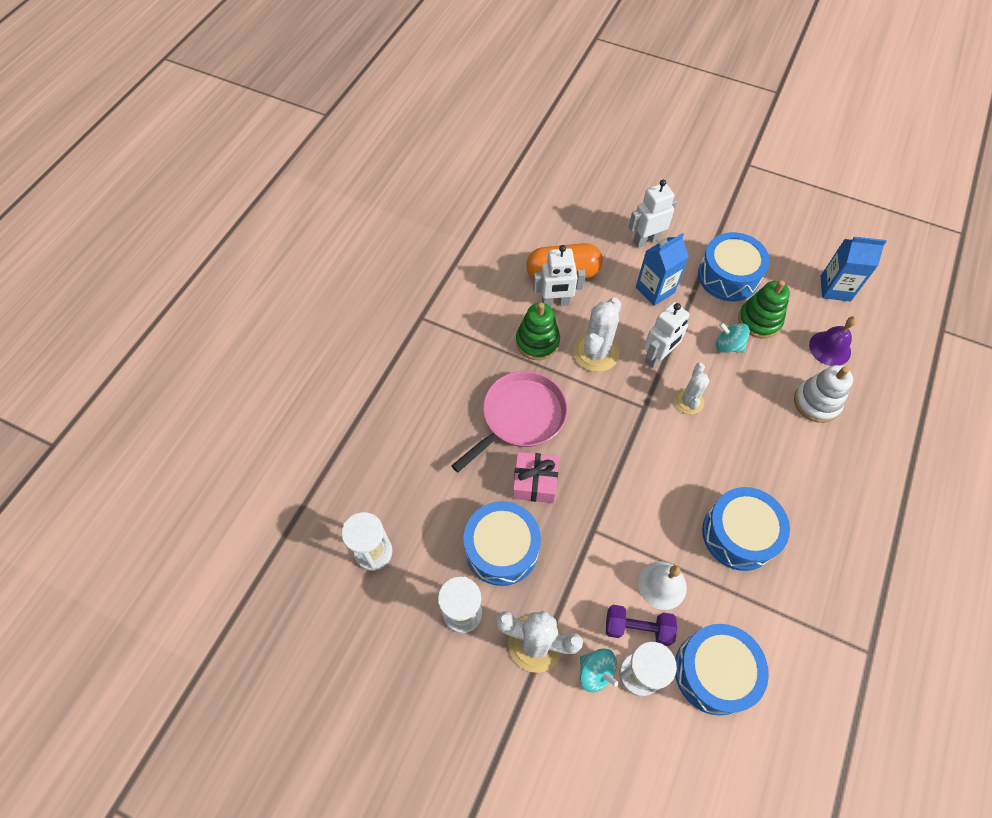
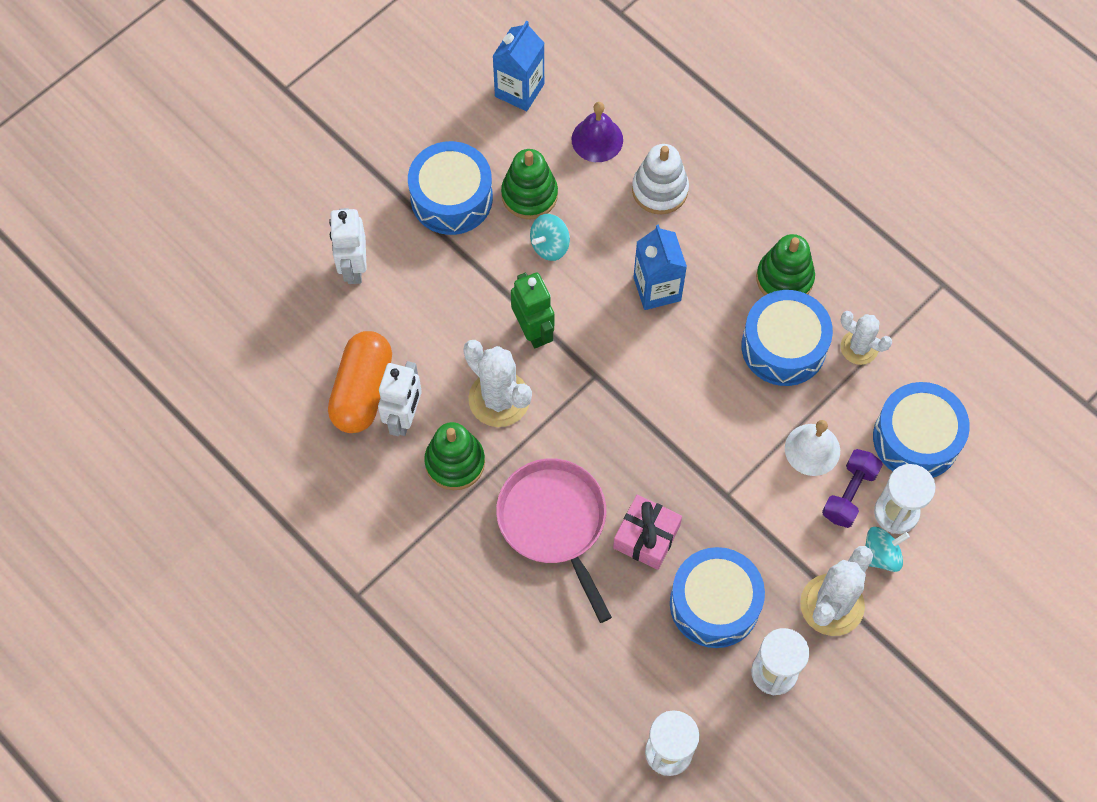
camera: 70 degrees left, 5 degrees up
(655, 290) = (436, 291): blue carton -> blue carton (657, 289)
(658, 356) = (533, 330): white robot -> green robot
(688, 401) = (606, 323): white cactus -> white cactus (859, 347)
(797, 516) = (784, 278): none -> green stacking toy

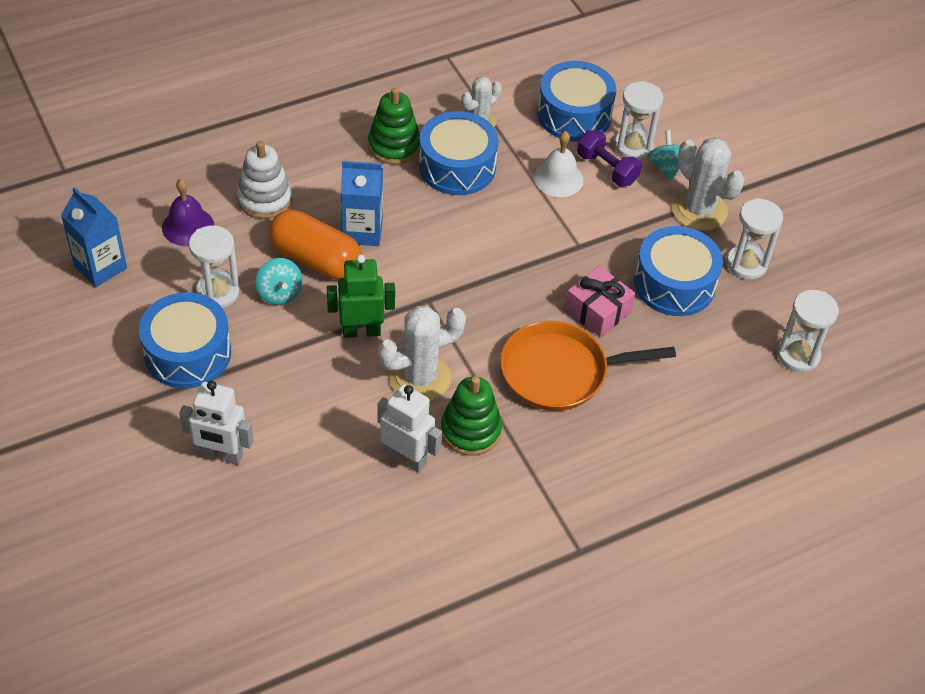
camera: 75 degrees left, 15 degrees down
(362, 391) = (362, 485): orange capsule -> orange capsule (315, 259)
(529, 195) = (218, 292): green stacking toy -> white hourglass
(554, 522) = (560, 372): pink pan -> orange pan

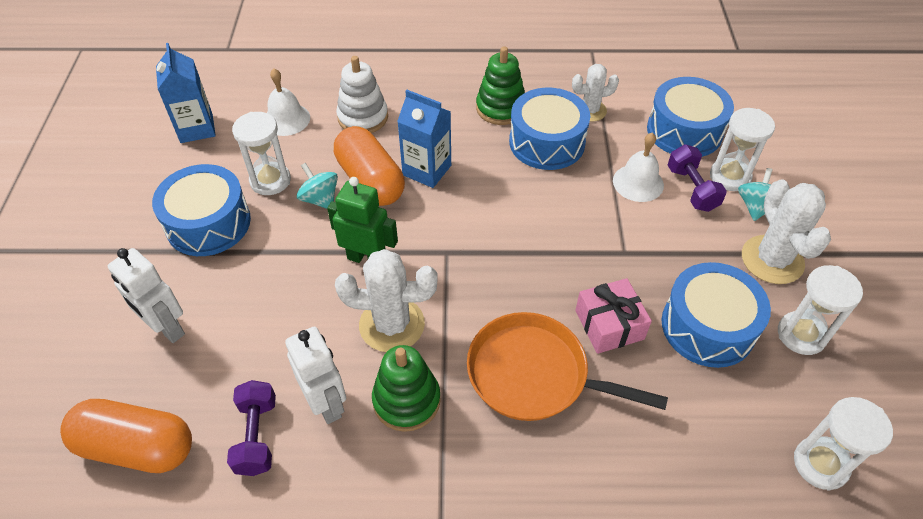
camera: 30 degrees right, 0 degrees up
(188, 226) = (286, 119): purple bell -> white bell
(272, 552) = (137, 447): none -> orange capsule
(279, 293) = (320, 199): turquoise spinning top -> turquoise spinning top turned 135 degrees clockwise
(366, 504) = (257, 436): none -> purple dumbbell

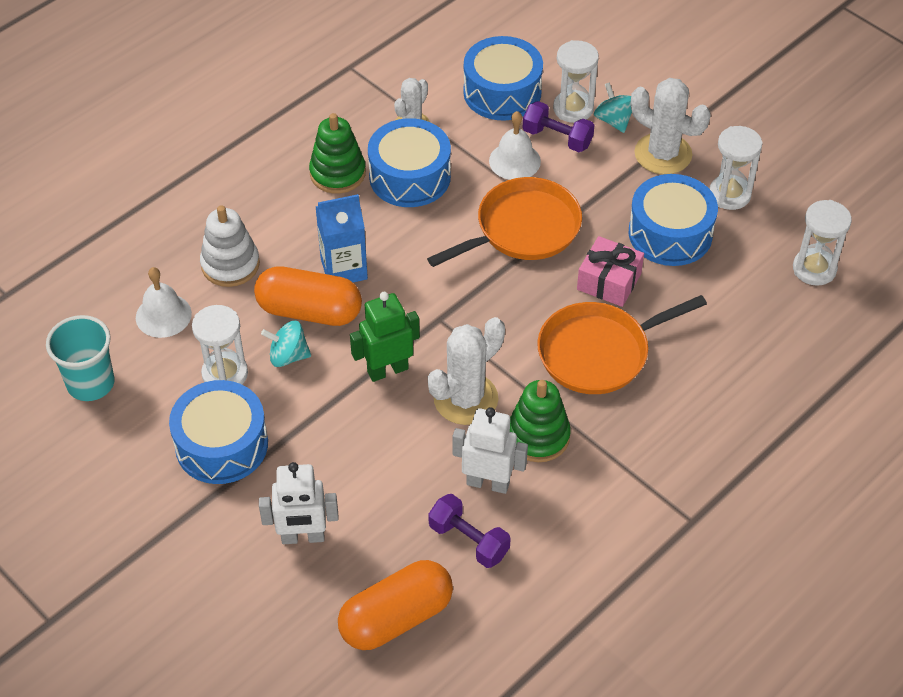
camera: 45 degrees left, 0 degrees up
(196, 128) = (90, 383): blue carton -> turquoise cup
(586, 234) = (523, 229): none -> orange pan

